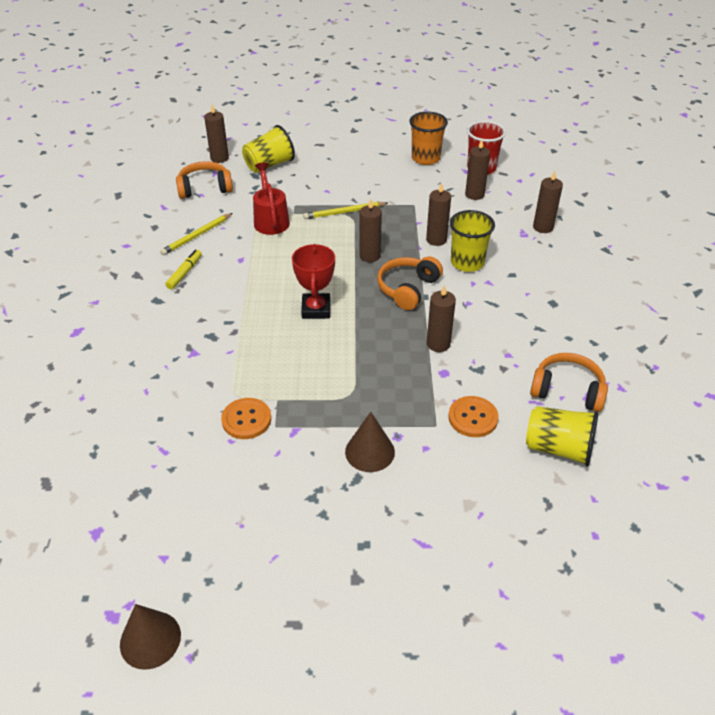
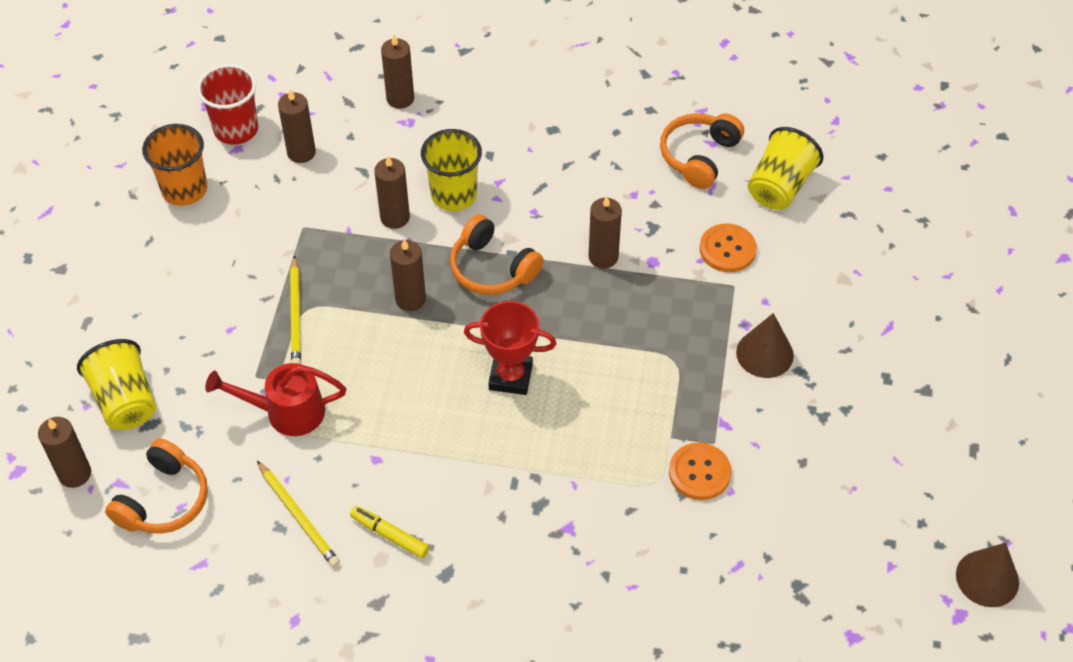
camera: 80 degrees left, 10 degrees up
(205, 188) = (164, 500): orange headphones -> orange headphones turned 150 degrees counterclockwise

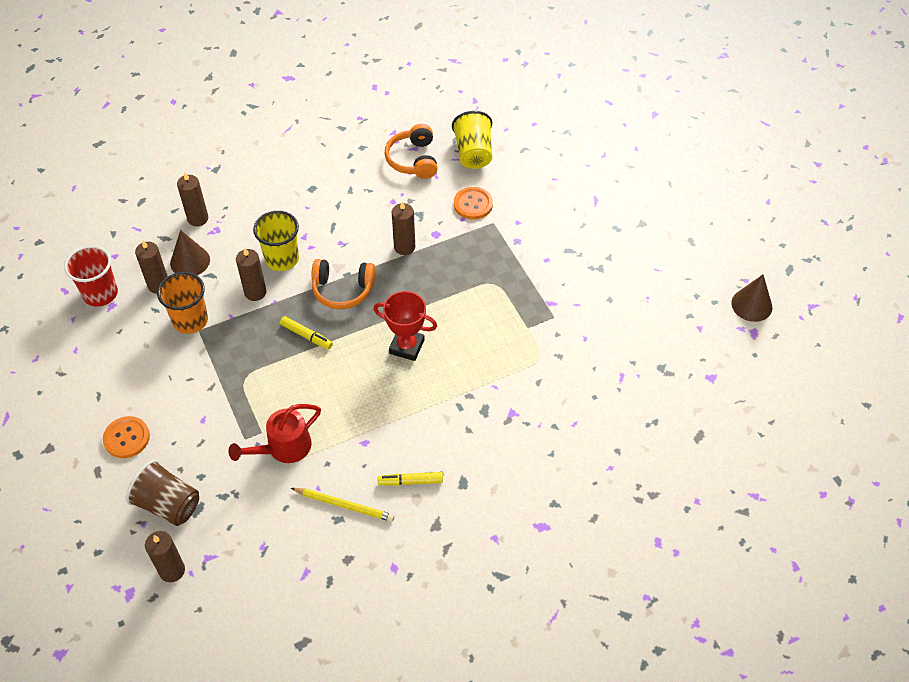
camera: 35 degrees left, 0 degrees up
(125, 401) = (168, 504): yellow cup -> brown cup
(164, 500) = (248, 549): orange headphones -> none
(184, 189) = (96, 350): orange cup -> orange cup (190, 320)
(296, 314) = (240, 386): yellow pencil -> none
(410, 299) = (306, 336): brown candle -> yellow marker
(510, 377) = (406, 347): red trophy -> red trophy turned 45 degrees clockwise
(699, 472) = (559, 338): orange button -> orange button (126, 438)
(764, 353) = (541, 251): brown cone -> brown cone (190, 261)

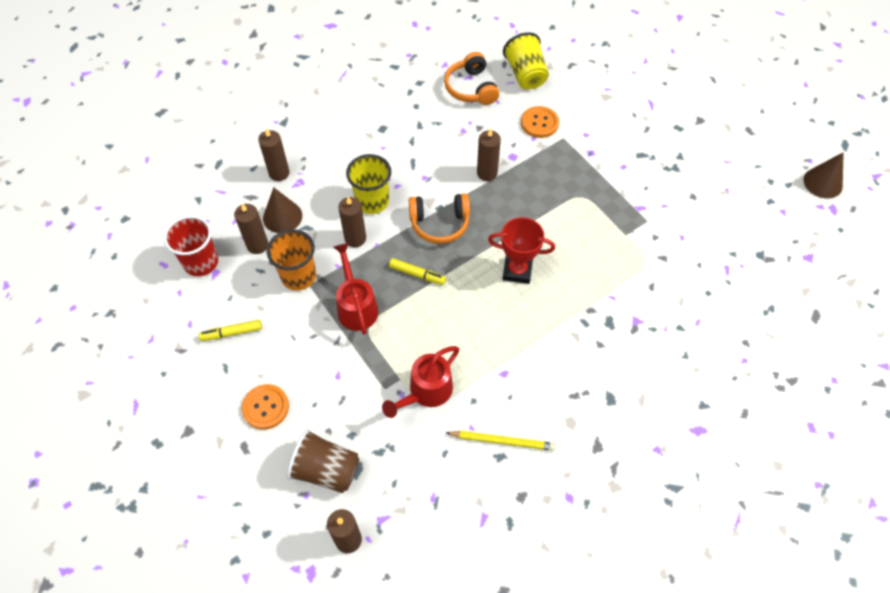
camera: 10 degrees left, 5 degrees up
(238, 357) = (356, 306): none -> red watering can
(410, 481) = (560, 406): yellow marker -> yellow marker (231, 333)

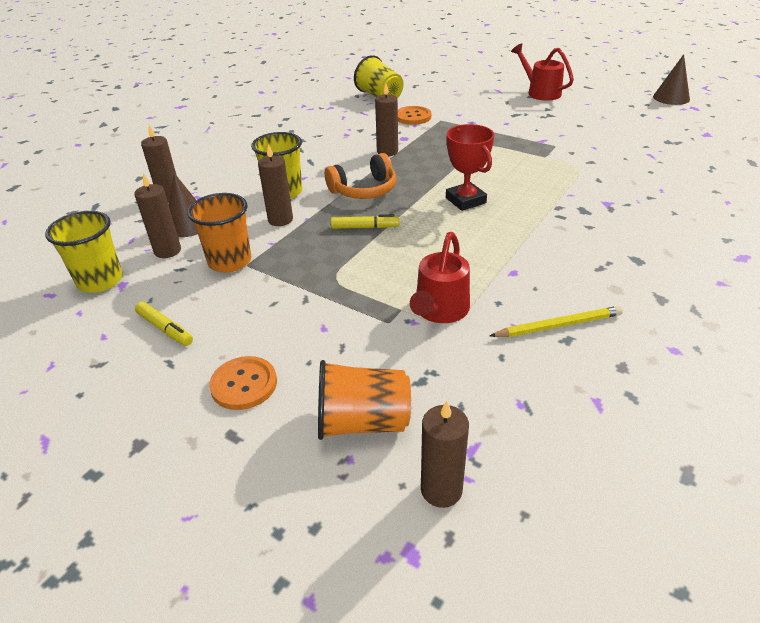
camera: 20 degrees left, 20 degrees down
(201, 262) = (100, 281): red cup -> yellow cup
(231, 333) = (165, 329): yellow marker -> yellow marker turned 105 degrees counterclockwise
(326, 470) = (362, 422): brown cup -> orange cup
(356, 306) = (311, 266): red watering can -> red watering can (540, 92)
(471, 88) = (336, 112): orange headphones -> none
(517, 271) = (465, 200): red trophy -> red trophy turned 75 degrees clockwise

